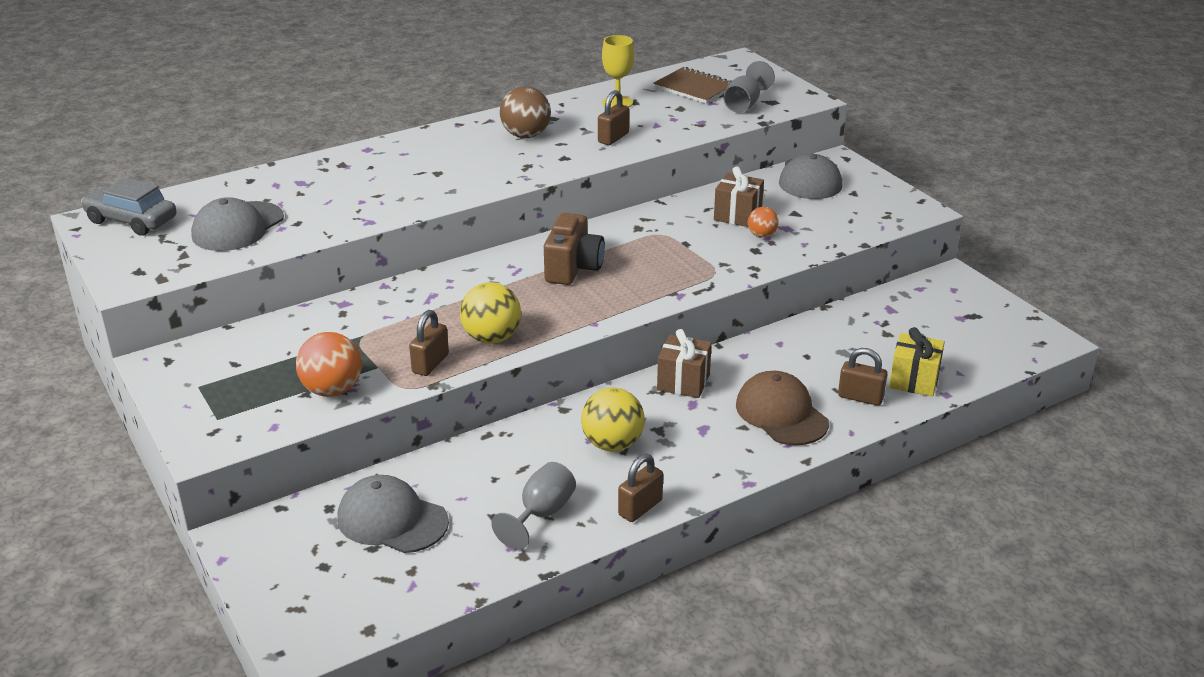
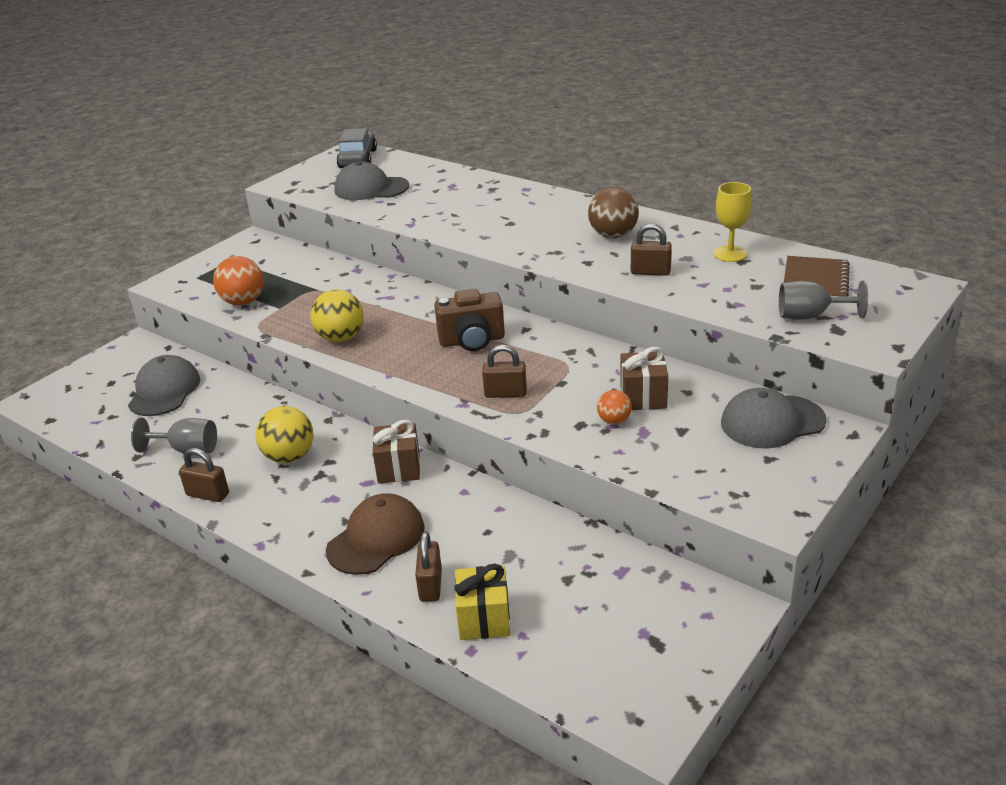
camera: 70 degrees right, 0 degrees up
(430, 364) = (293, 325): brown padlock -> brown padlock (505, 393)

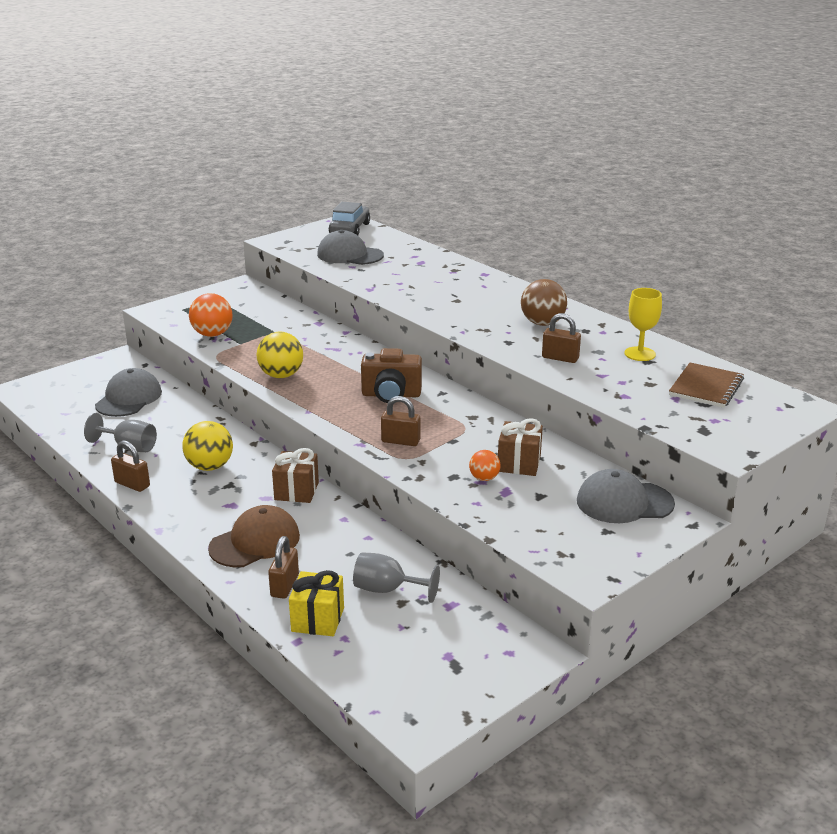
camera: 10 degrees right, 5 degrees down
(810, 316) = (685, 415): grey goblet -> grey goblet (387, 590)

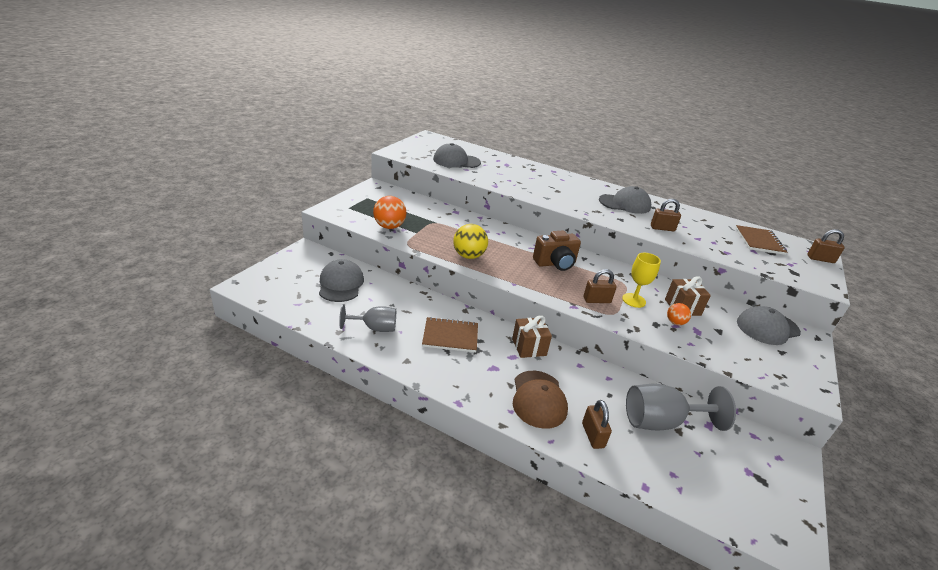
camera: 25 degrees left, 5 degrees up
(132, 484) = (404, 363): brown padlock -> brown padlock (820, 259)
(210, 466) = (450, 336): yellow ball -> brown notebook
(255, 542) = (538, 399): brown cap -> brown cap turned 150 degrees clockwise
(317, 619) = (641, 462): yellow gift -> none
(350, 229) = (437, 142): grey car -> none
(387, 590) = (661, 422): grey goblet -> grey goblet, size x1.54
(542, 323) = (624, 204): brown ball -> grey cap
(640, 354) = (700, 221): yellow goblet -> yellow goblet (634, 300)

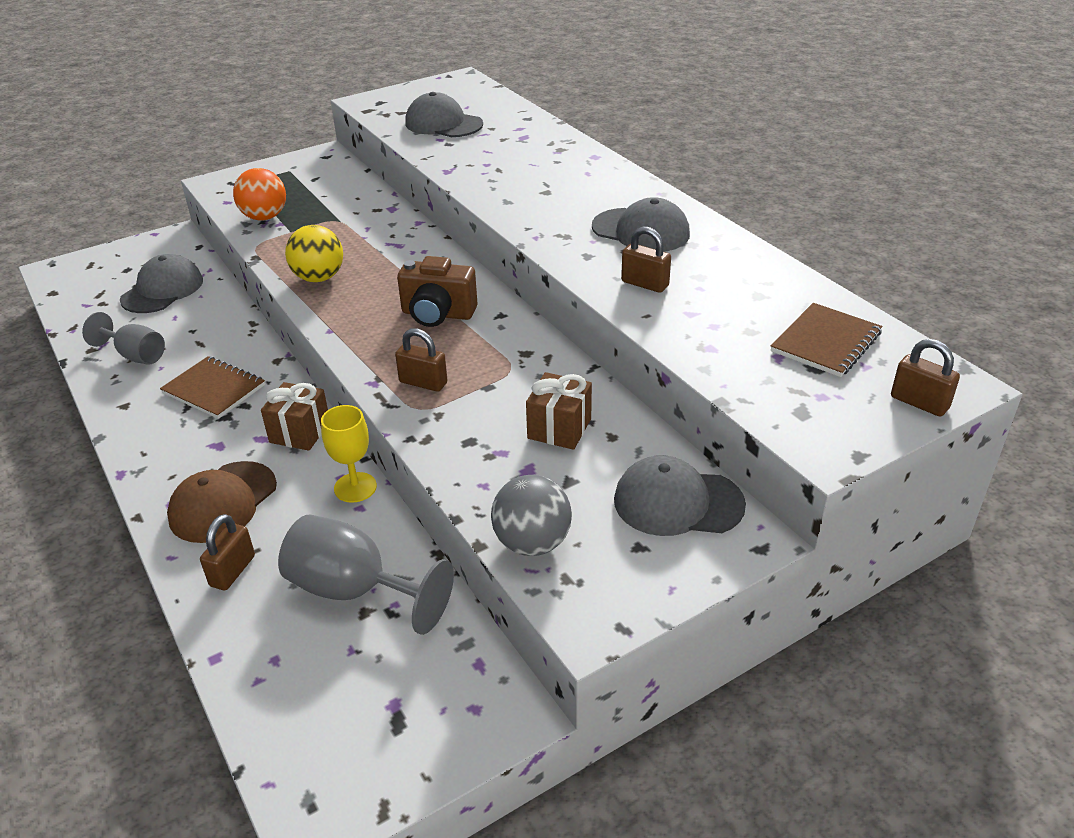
camera: 35 degrees right, 5 degrees up
(634, 300) = (486, 397): yellow goblet -> yellow goblet (355, 487)
(675, 322) = (507, 448): orange ball -> none
(745, 364) = (532, 543): none -> grey ball

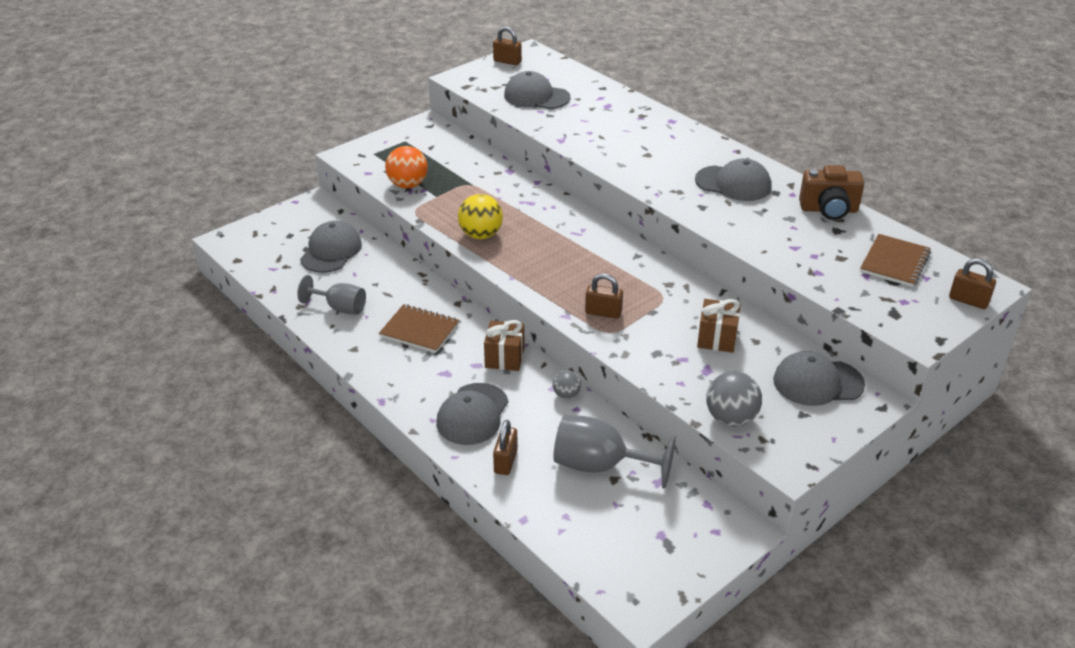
camera: 10 degrees left, 0 degrees up
(223, 502) = (472, 414): brown cap -> grey cap
(355, 487) = (566, 395): yellow goblet -> grey ball
(437, 314) = (589, 258): brown camera -> brown camera (829, 210)
(645, 284) = (753, 227): brown padlock -> brown padlock (507, 61)

